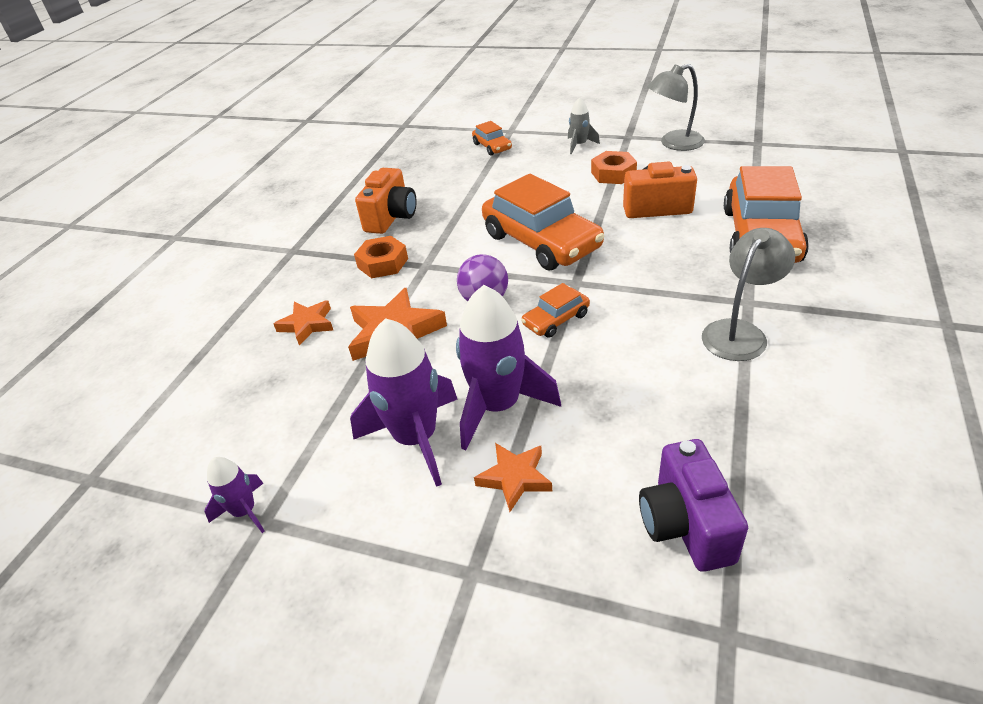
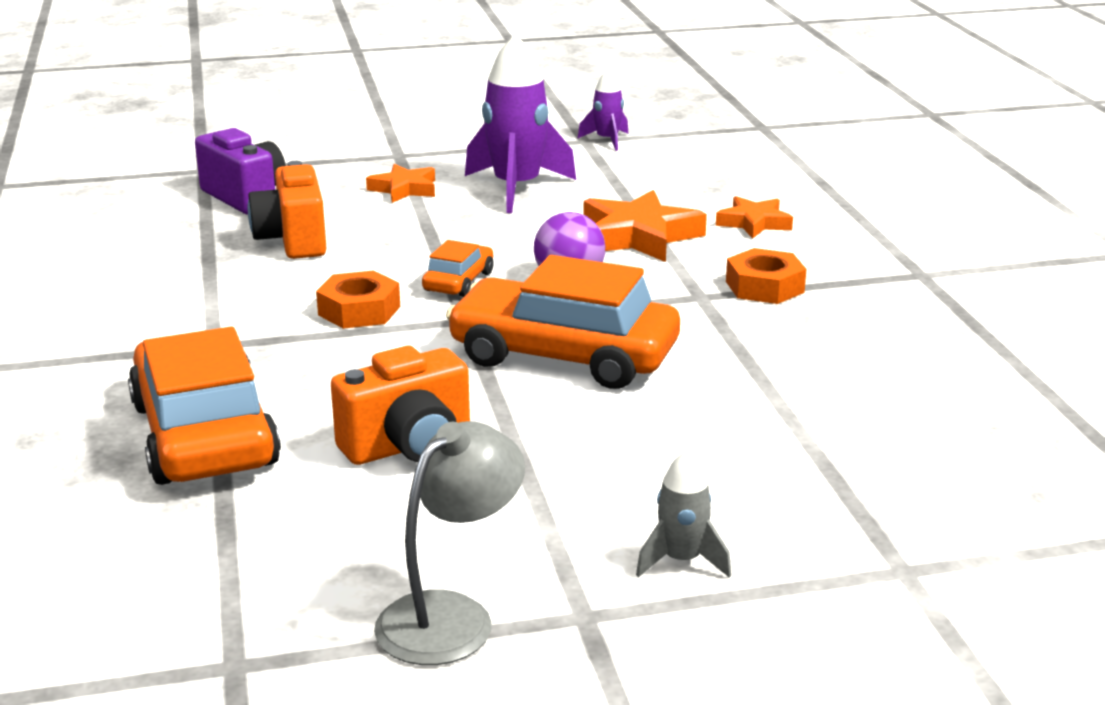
camera: 145 degrees right, 15 degrees down
(391, 218) = (853, 339): orange camera -> orange camera (293, 240)
(492, 147) = (881, 512): orange car -> none
(498, 406) = (459, 216): purple rocket -> none
(613, 173) = (540, 500): orange nut -> orange nut (359, 310)
(739, 332) = (220, 314): grey lamp -> none

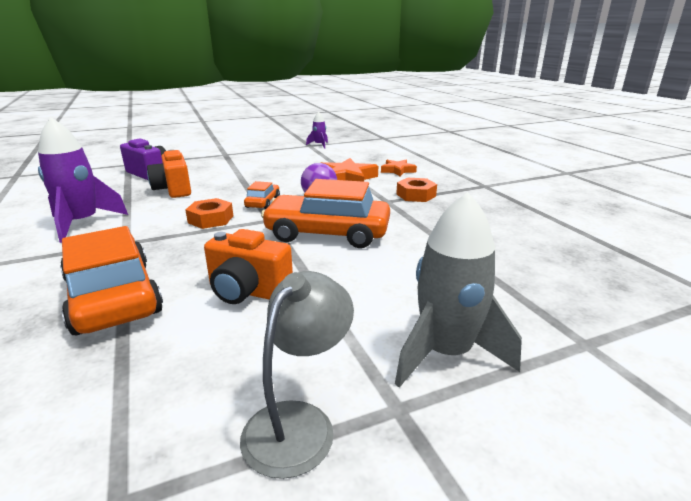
camera: 10 degrees left, 0 degrees up
(404, 189) = (229, 166): orange star -> none
(408, 446) = (248, 292): orange camera -> orange camera turned 60 degrees clockwise
(517, 188) = (283, 163): purple rocket -> purple rocket (82, 223)
(681, 560) = (446, 353): grey rocket -> grey rocket, size x1.95

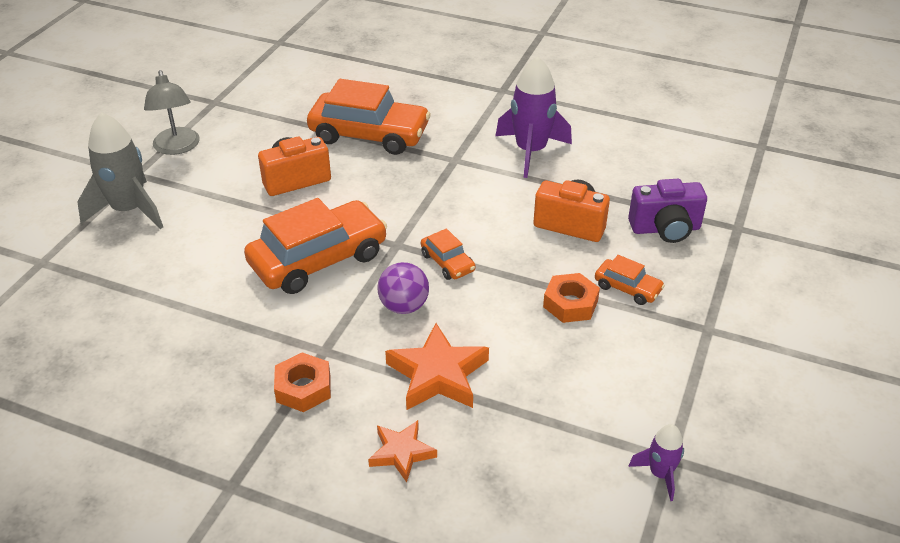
camera: 135 degrees right, 15 degrees up
(211, 219) = (446, 214): orange nut -> orange nut (570, 304)
(217, 168) = (627, 288): none -> orange car

